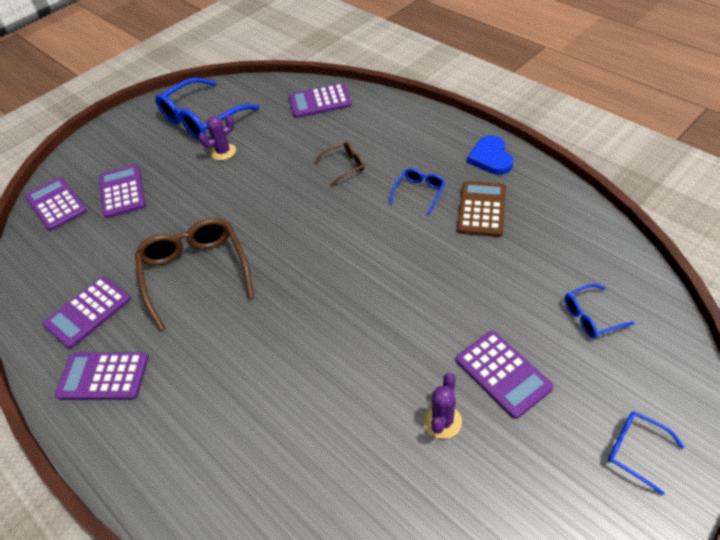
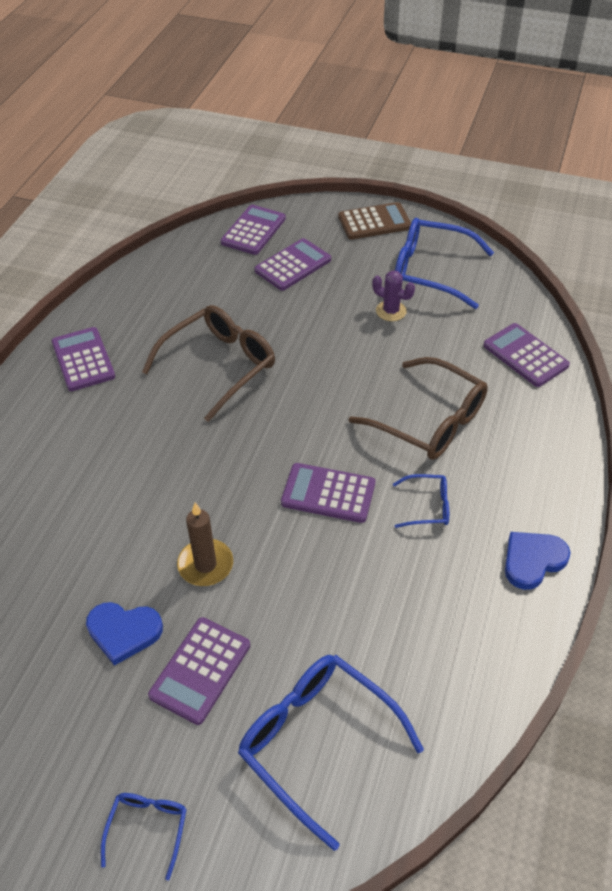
camera: 60 degrees right, 0 degrees up
(88, 312) = (143, 316): purple calculator -> purple calculator (328, 493)
(344, 166) = (429, 421): brown glasses -> brown glasses, size x2.04
(402, 342) = (205, 565): none -> brown candle
(442, 421) = (124, 632): purple cactus -> blue heart
(481, 209) = (434, 578): brown calculator -> brown calculator (374, 222)
(591, 316) = (317, 742): blue glasses -> blue glasses, size x2.04

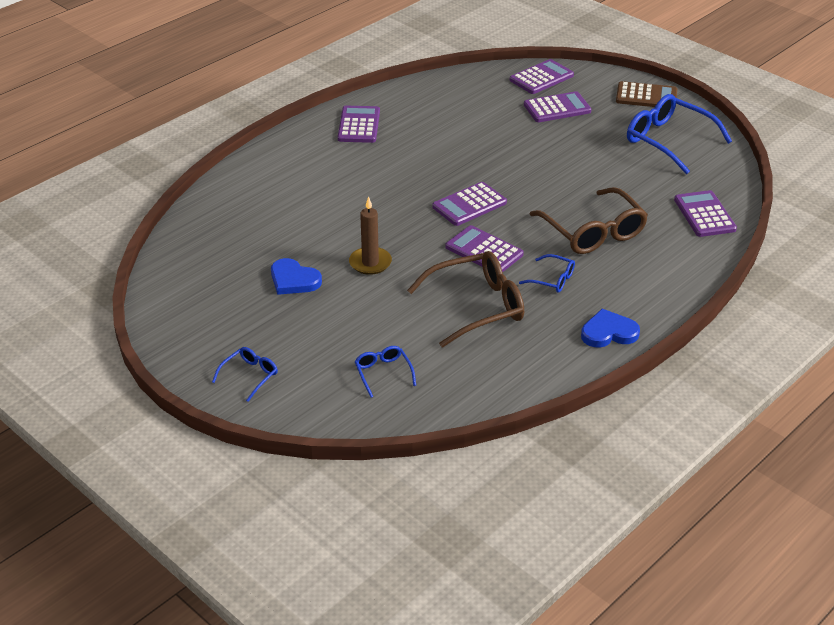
camera: 25 degrees right, 10 degrees down
(200, 670) = (331, 314): purple calculator -> purple calculator (469, 205)
(219, 366) = (455, 155): brown glasses -> brown glasses (477, 306)
(317, 742) = (383, 373): blue glasses -> blue glasses, size x0.49
(391, 311) = (615, 157): purple cactus -> none

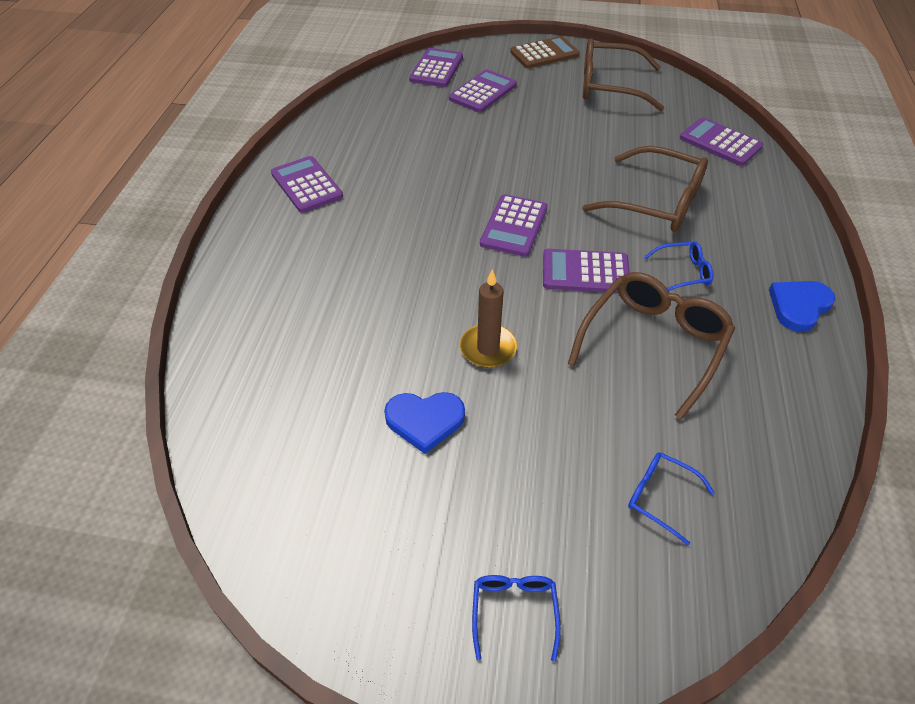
camera: 35 degrees left, 10 degrees up
(668, 141) = (609, 86): blue glasses -> brown glasses

